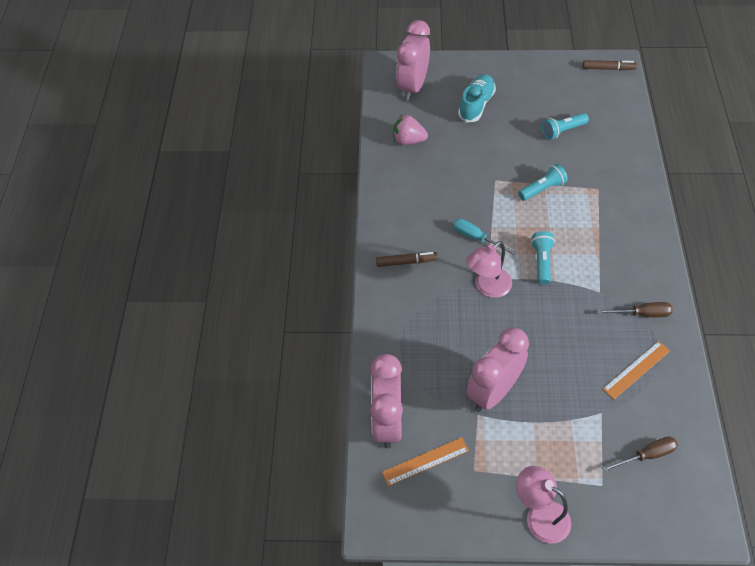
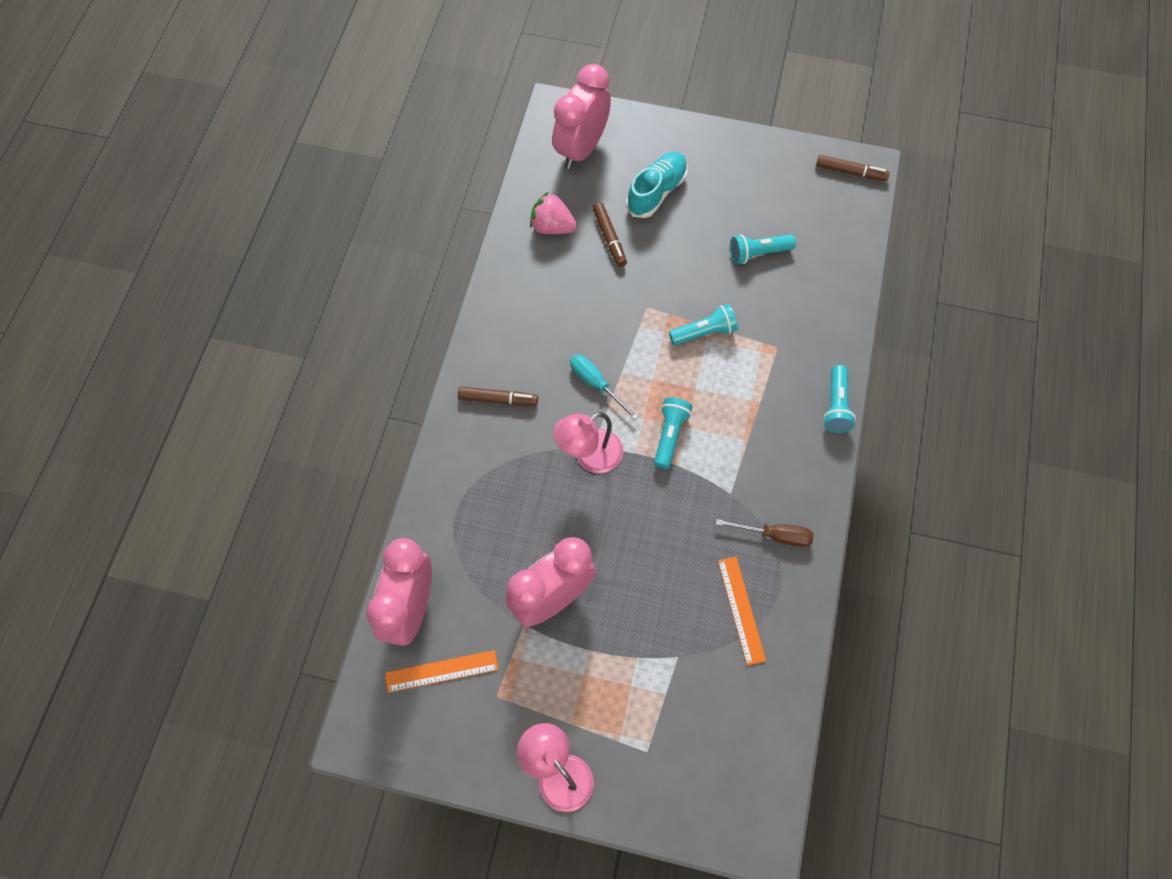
camera: 10 degrees right, 10 degrees up
(452, 140) = (609, 238): none -> brown marker
(636, 370) = (741, 610): orange ruler -> orange ruler turned 75 degrees counterclockwise
(646, 455) = (715, 725): brown screwdriver -> none
(654, 219) = (836, 406): none -> turquoise flashlight

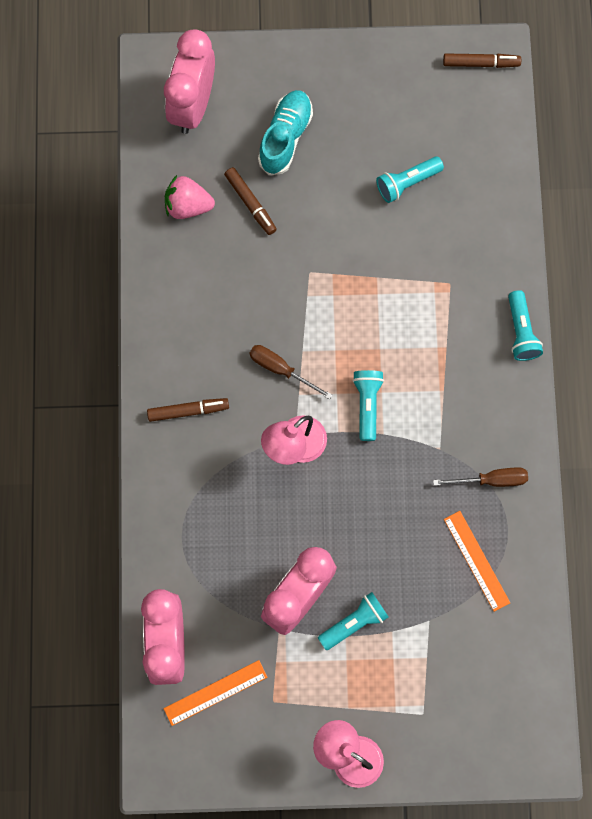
camera: 15 degrees left, 10 degrees up
(596, 384) = (281, 369): turquoise screwdriver -> brown screwdriver
(704, 332) = (374, 286): turquoise flashlight -> turquoise flashlight (354, 623)

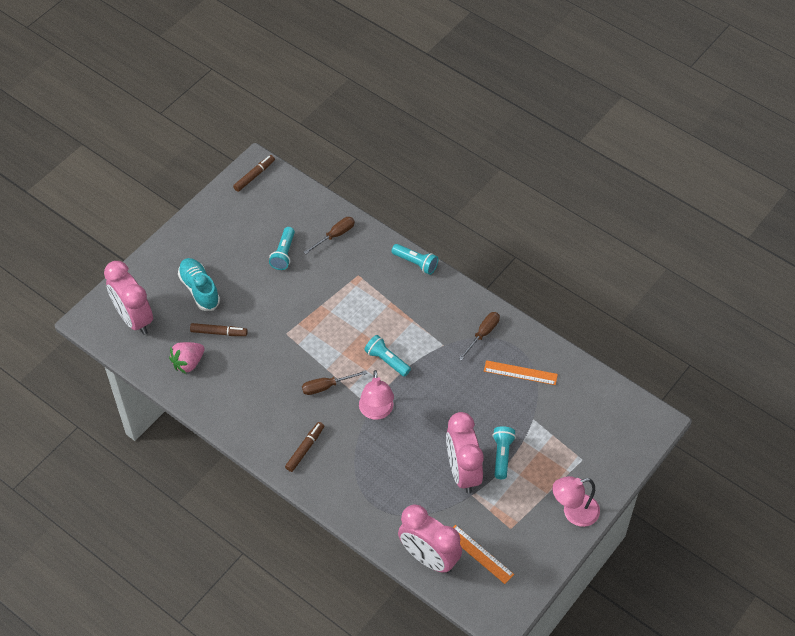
camera: 50 degrees left, 20 degrees down
(215, 692) = (479, 554): orange ruler -> orange ruler turned 60 degrees counterclockwise
(479, 215) = (335, 235): none -> brown screwdriver

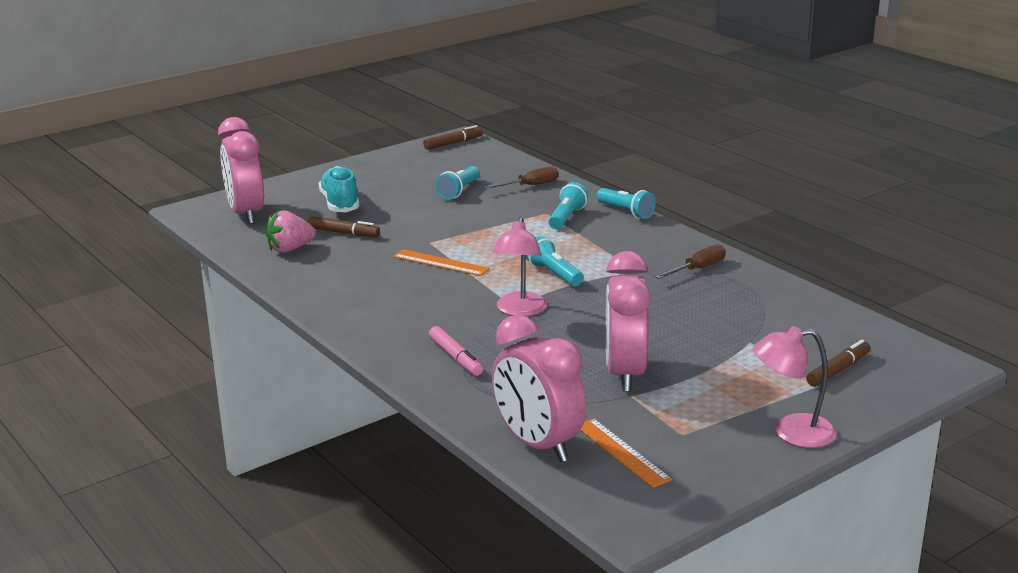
camera: 15 degrees right, 30 degrees down
(305, 449) = (402, 328): brown marker -> brown marker (838, 370)
(326, 386) = (460, 284): brown screwdriver -> none
(351, 476) = (455, 357): none -> pink marker
(502, 455) = (691, 366): turquoise flashlight -> turquoise flashlight (566, 217)
(520, 372) = (742, 303): orange ruler -> orange ruler (441, 263)

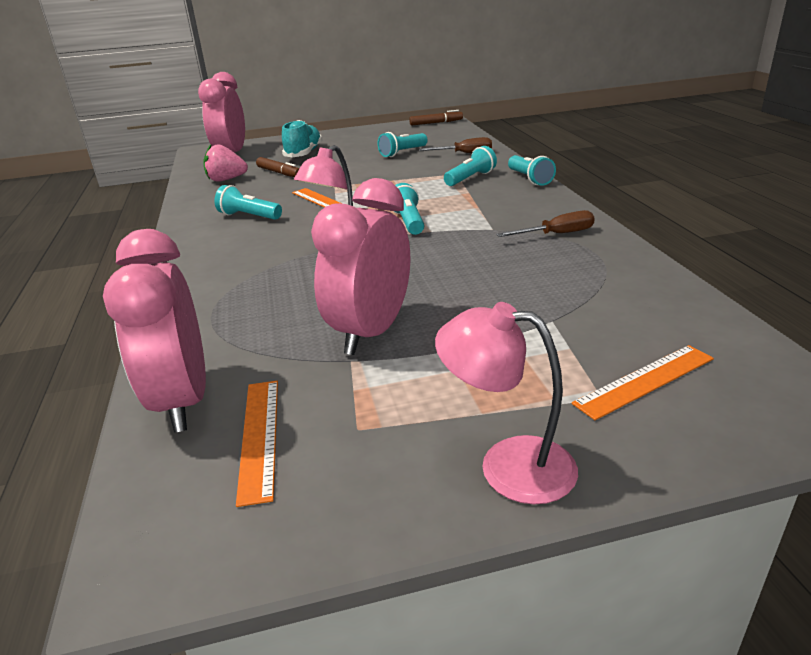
camera: 25 degrees right, 5 degrees up
(381, 290) = (249, 216): none -> turquoise flashlight
(455, 357) = (230, 284): pink marker -> none
(838, 370) = (645, 381): brown marker -> orange ruler

